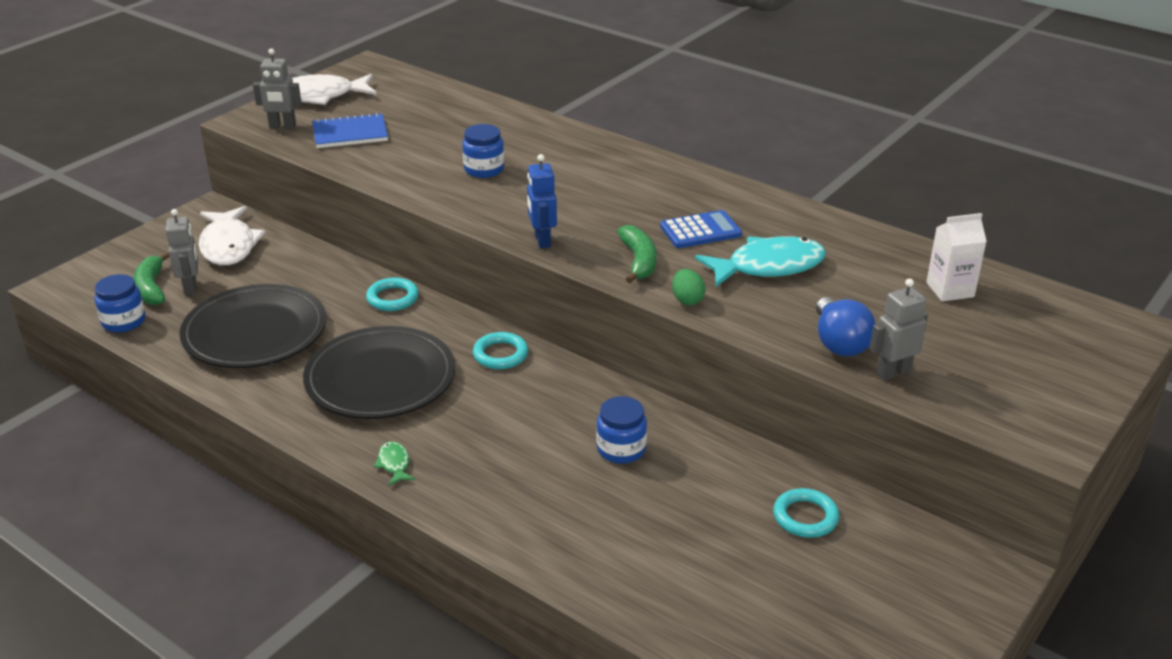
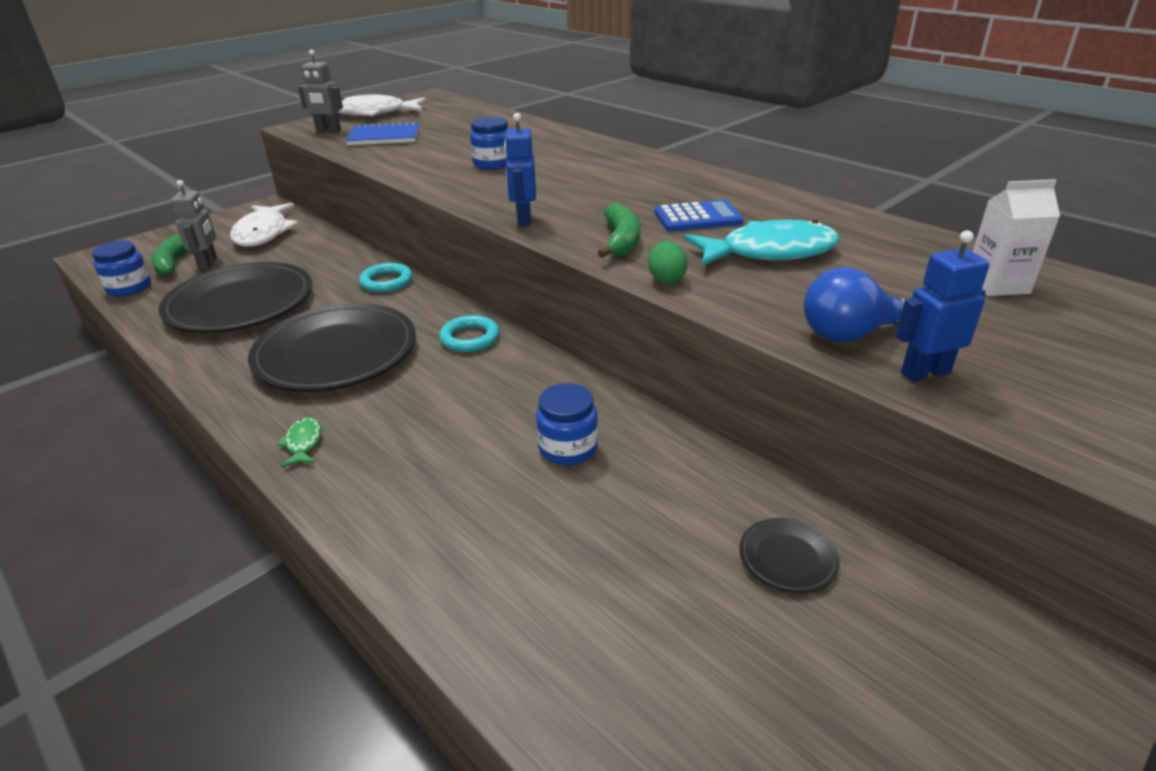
camera: 10 degrees right, 0 degrees up
(805, 517) = (787, 558): turquoise ring -> black plate
(839, 343) = (850, 334): blue light bulb -> blue light bulb turned 75 degrees clockwise
(893, 372) = (925, 373): grey robot -> blue robot

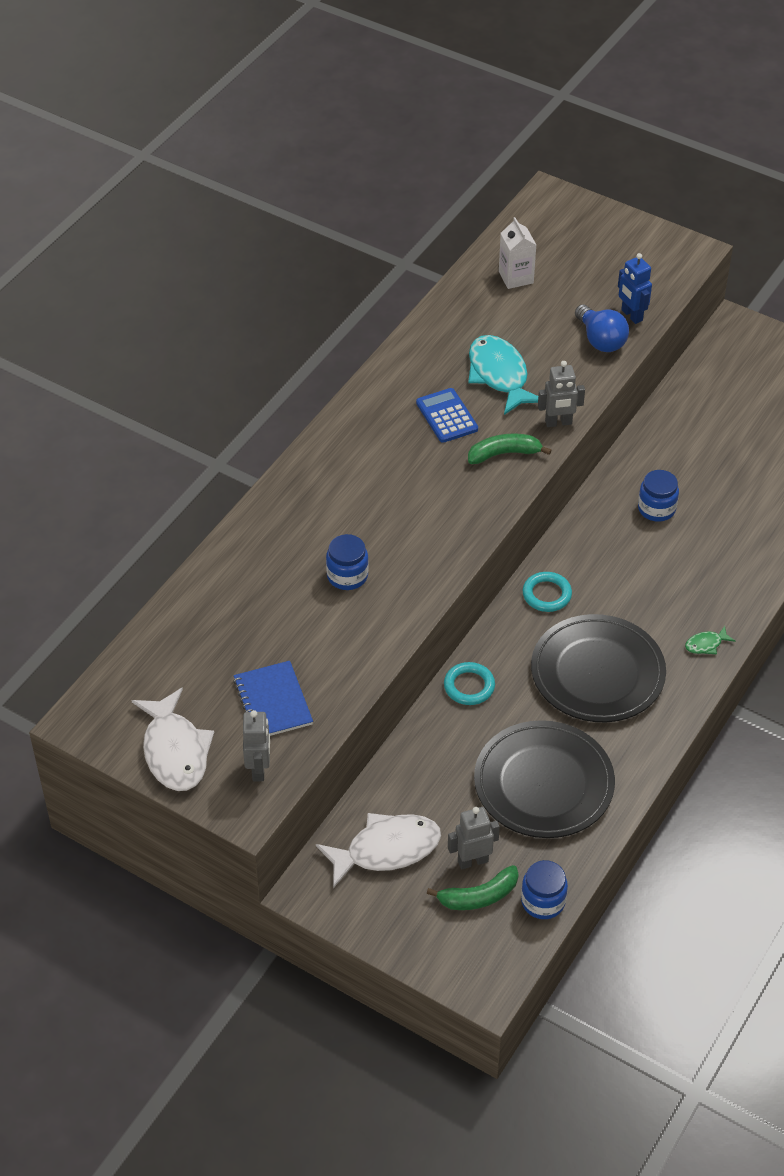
camera: 105 degrees left, 15 degrees up
(523, 219) = (479, 519): blue robot -> none
(666, 279) = (558, 423): green egg -> grey robot
(787, 558) = (706, 409): black plate -> none

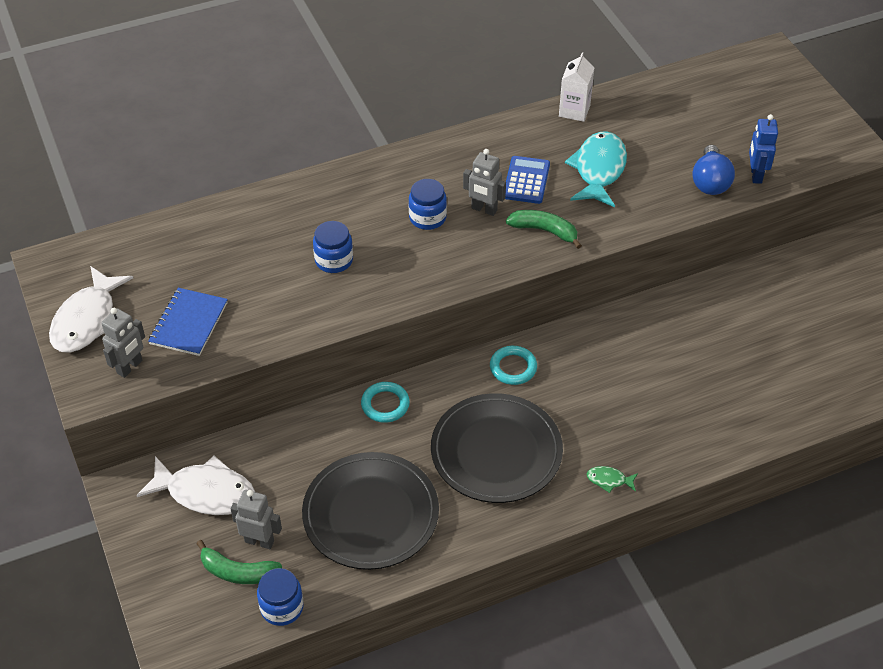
camera: 35 degrees right, 0 degrees up
(516, 277) = (684, 103): white carton -> white carton (574, 111)
(558, 423) = (612, 229): grey robot -> grey robot (484, 209)
(656, 509) = (668, 348): blue jar -> blue jar (427, 218)

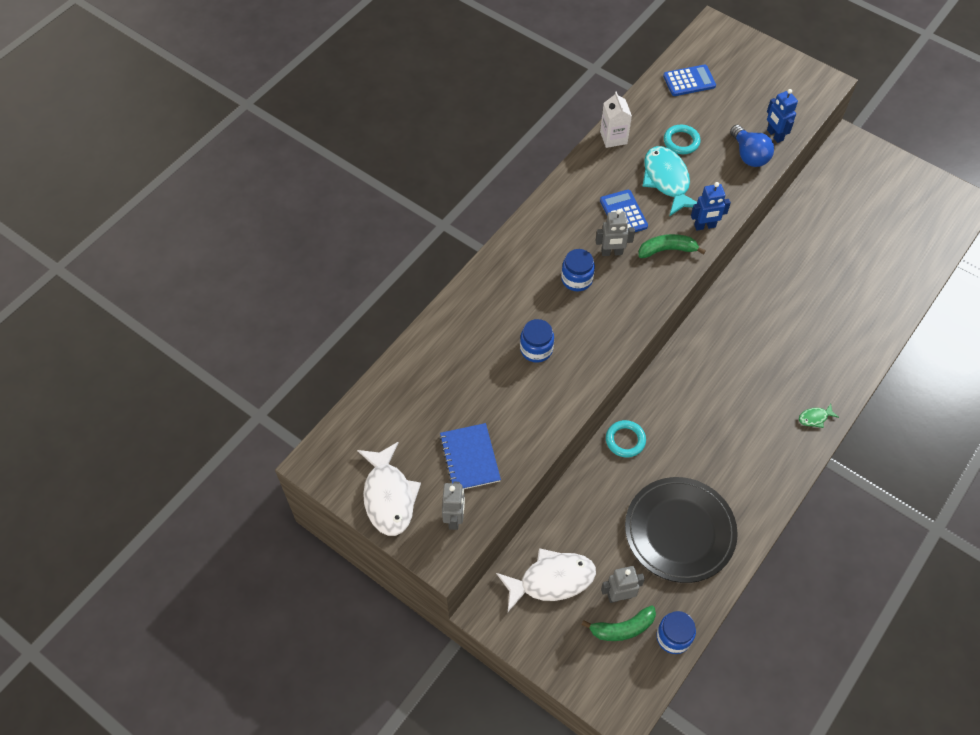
camera: 30 degrees left, 10 degrees up
(496, 452) = (727, 436): black plate -> none
(513, 368) = (691, 364): turquoise ring -> turquoise ring (681, 141)
(604, 226) = (705, 226): none -> blue robot
(701, 91) = (689, 81): none -> blue calculator

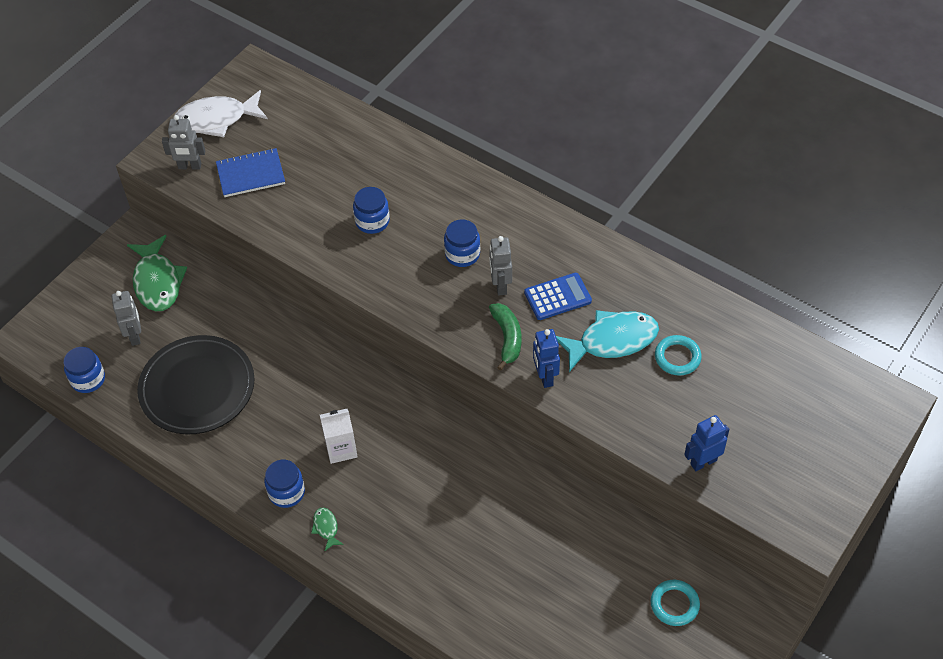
camera: 90 degrees right, 5 degrees down
(551, 580) = (157, 282): white fish -> green fish
(613, 137) = (674, 288): white carton -> white carton (341, 449)
(622, 628) = (103, 338): green banana -> none
(625, 440) = (304, 342): turquoise ring -> turquoise ring (674, 604)
(689, 81) = (784, 369): blue calculator -> none
(749, 155) = (664, 430): blue light bulb -> none
(784, 449) = (286, 492): none -> blue jar

